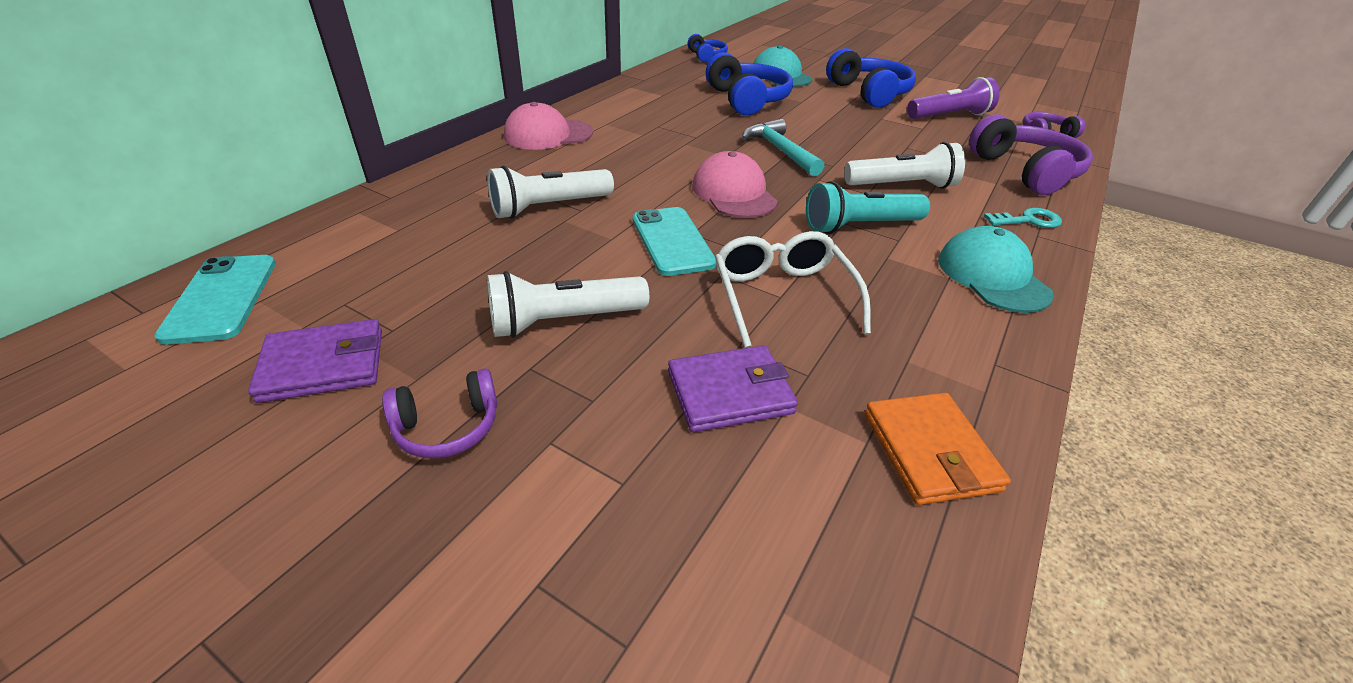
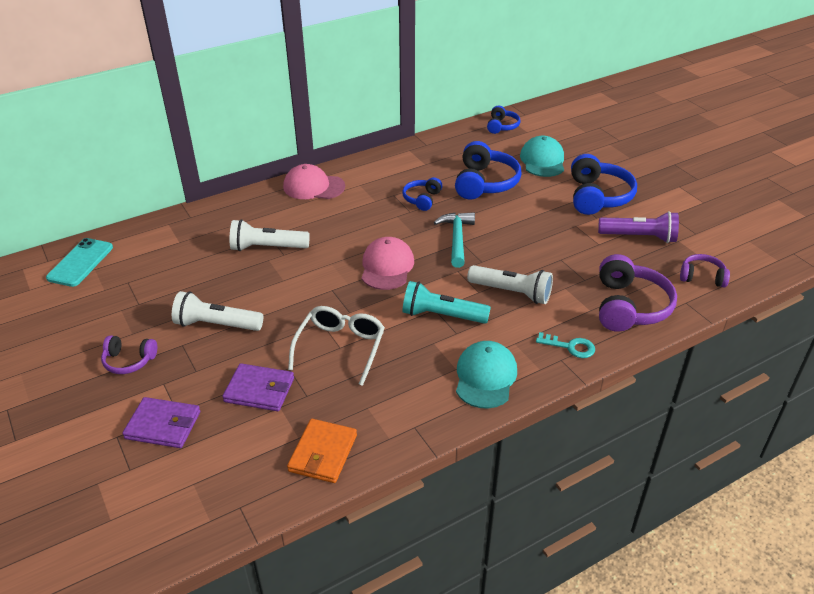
camera: 30 degrees right, 0 degrees up
(323, 365) = (100, 313): purple wallet -> purple wallet (163, 425)
(672, 241) = (315, 292): turquoise phone -> none
(696, 124) = (422, 199): none -> blue headphones

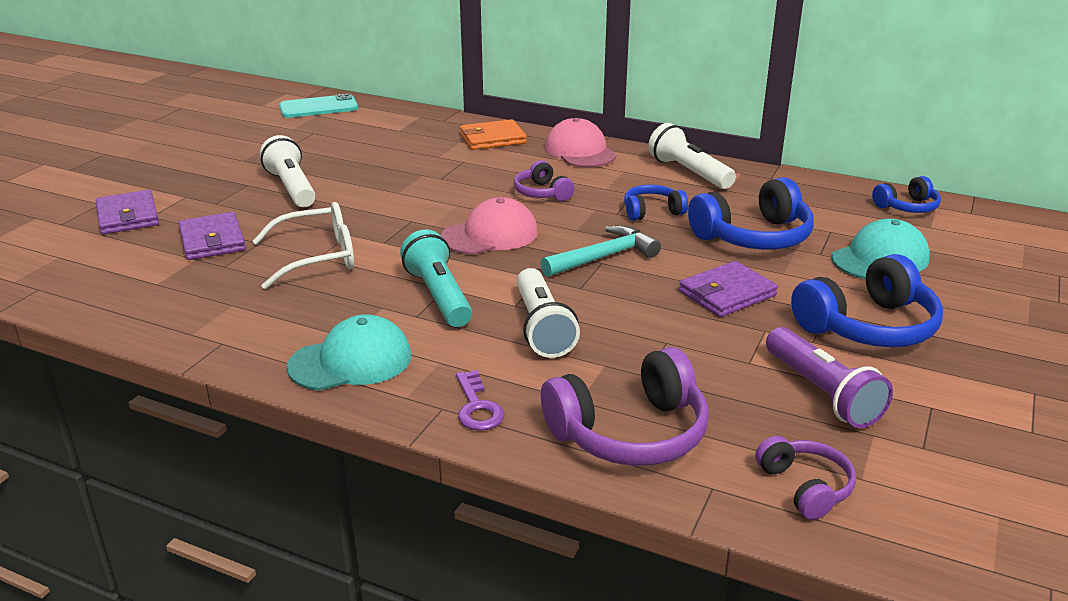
camera: 55 degrees right, 10 degrees down
(129, 361) = (203, 172): purple headphones -> purple headphones (542, 193)
(267, 247) = (441, 167): white flashlight -> white flashlight (689, 173)
(323, 453) = (141, 304): orange wallet -> orange wallet (492, 138)
(532, 219) = (727, 293): none -> purple wallet
(570, 347) = (477, 407): turquoise key -> purple key

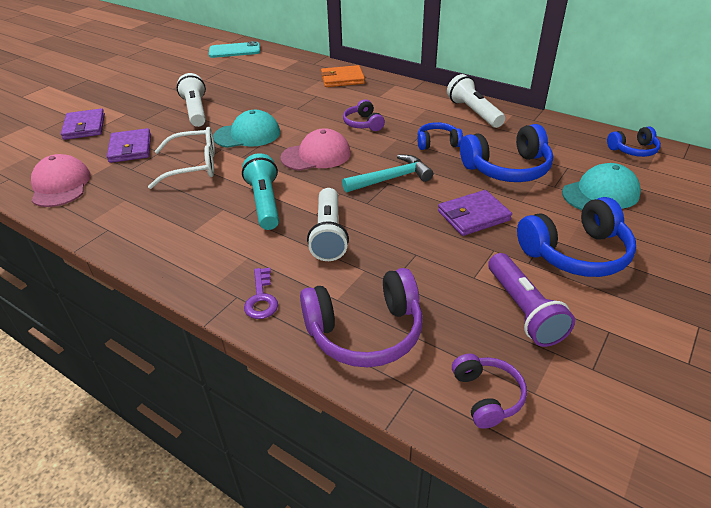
camera: 10 degrees right, 10 degrees up
(351, 361) = (187, 251): turquoise cap -> turquoise cap (247, 135)
(580, 151) = (400, 91): pink cap -> pink cap (61, 185)

